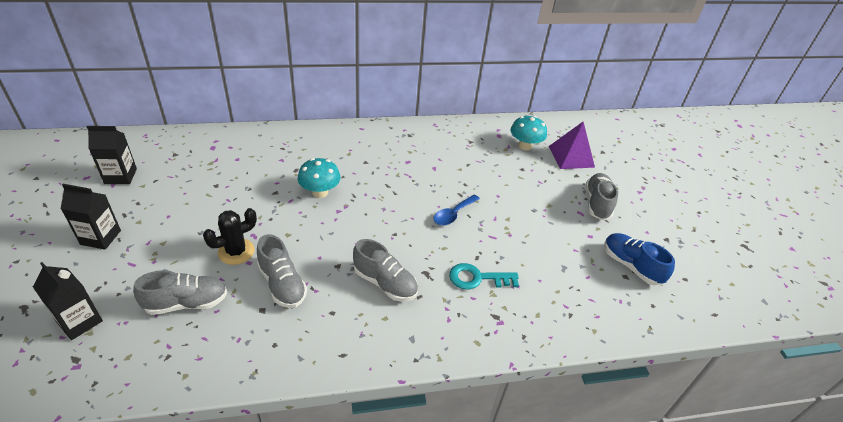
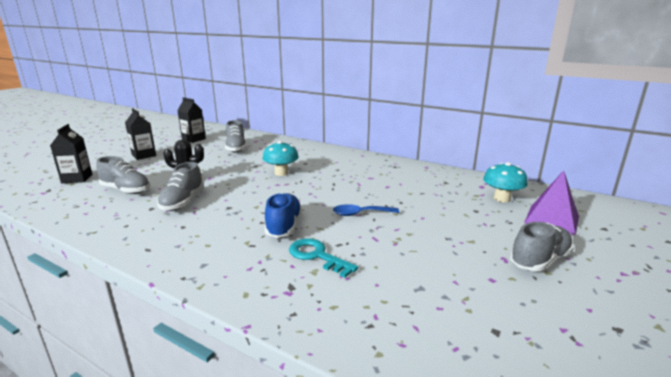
camera: 45 degrees right, 20 degrees down
(385, 283) = (241, 228): grey shoe -> grey shoe (236, 148)
(631, 266) = (518, 326): blue shoe -> blue shoe (284, 226)

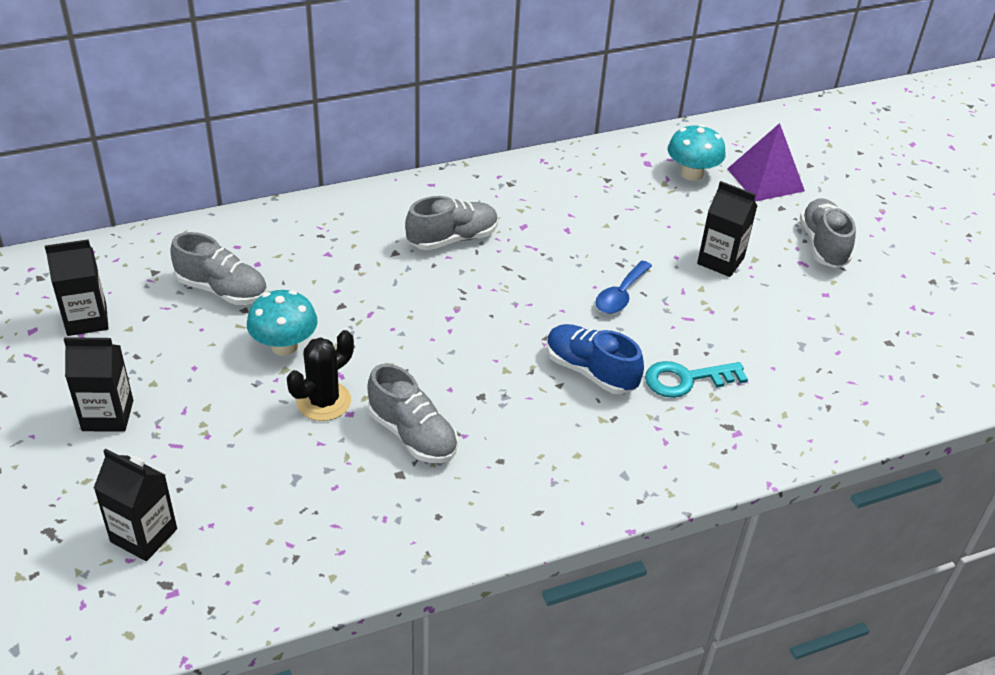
camera: 55 degrees left, 20 degrees up
(126, 190) = (287, 484): grey shoe -> grey shoe (453, 239)
(281, 173) = (409, 294): turquoise mushroom -> turquoise mushroom (284, 346)
(446, 231) = (720, 261): none -> black carton

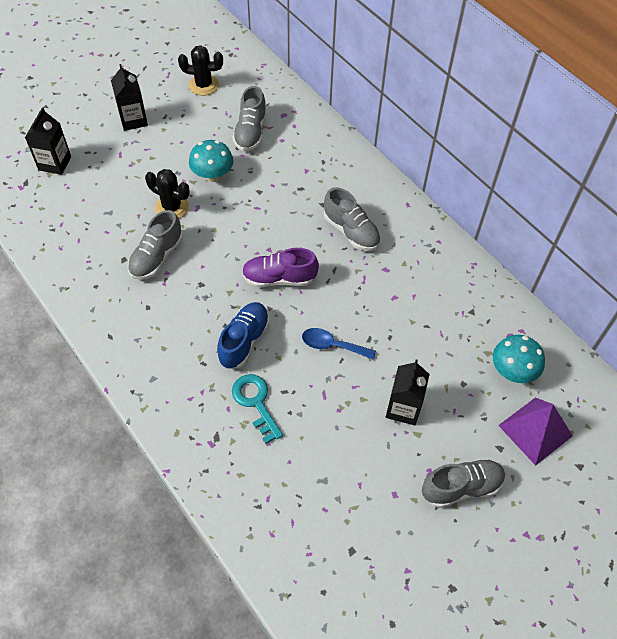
camera: 75 degrees right, 15 degrees up
(87, 320) = (203, 85): black carton -> black cactus
(501, 318) = (279, 278): none -> purple shoe

